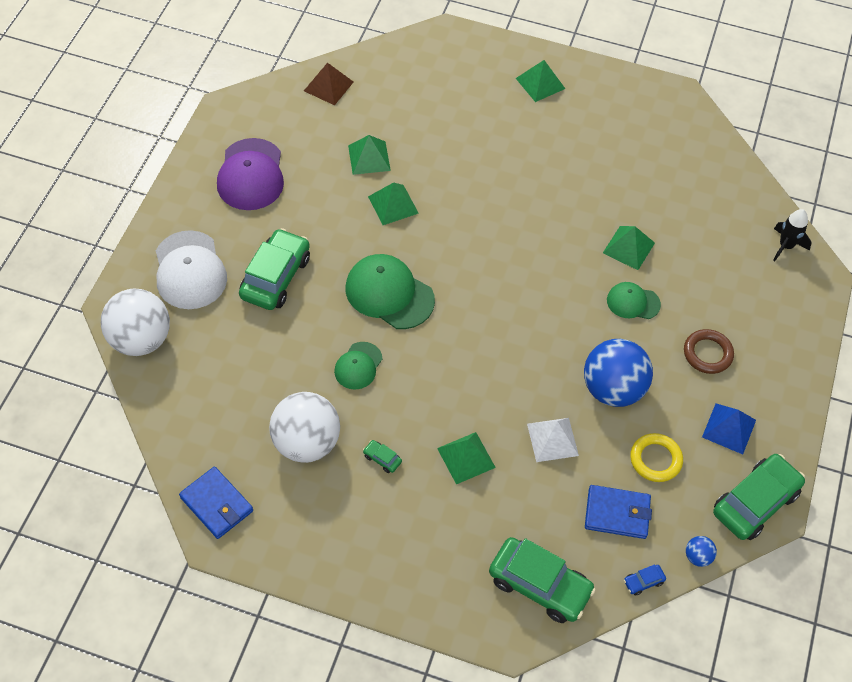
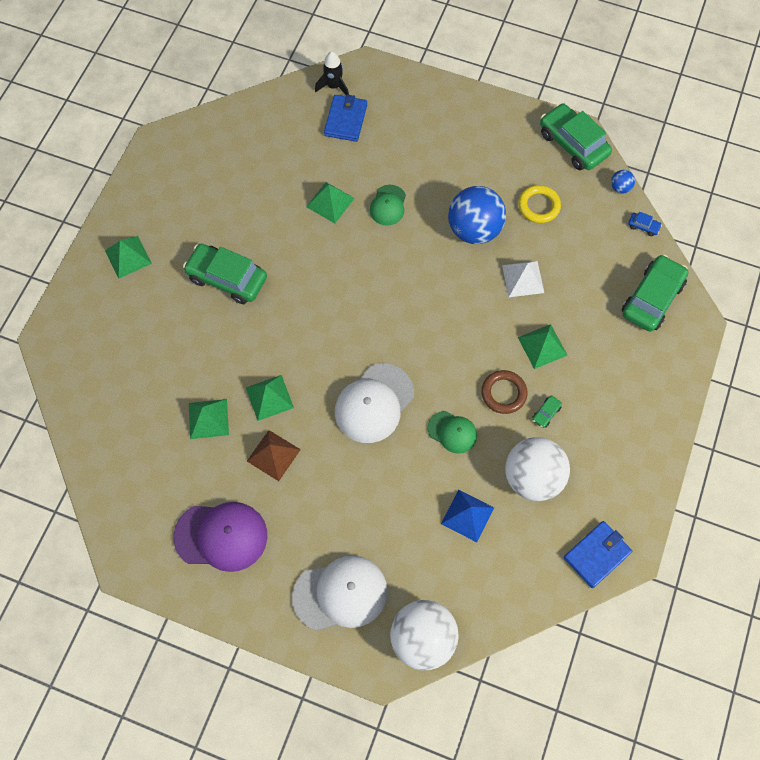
camera: 85 degrees left, 10 degrees up
(275, 277) = (351, 508): green car -> green car (227, 278)
(328, 86) = (107, 458): brown pyramid -> brown pyramid (273, 455)
(389, 294) = (374, 403): green cap -> white cap
(617, 513) = (587, 238): blue wallet -> blue wallet (345, 120)
(643, 582) = (643, 226): blue car -> blue car turned 45 degrees counterclockwise
(707, 353) = (439, 157): brown ring -> brown ring (503, 393)
(729, 428) = (509, 152): blue pyramid -> blue pyramid (467, 515)

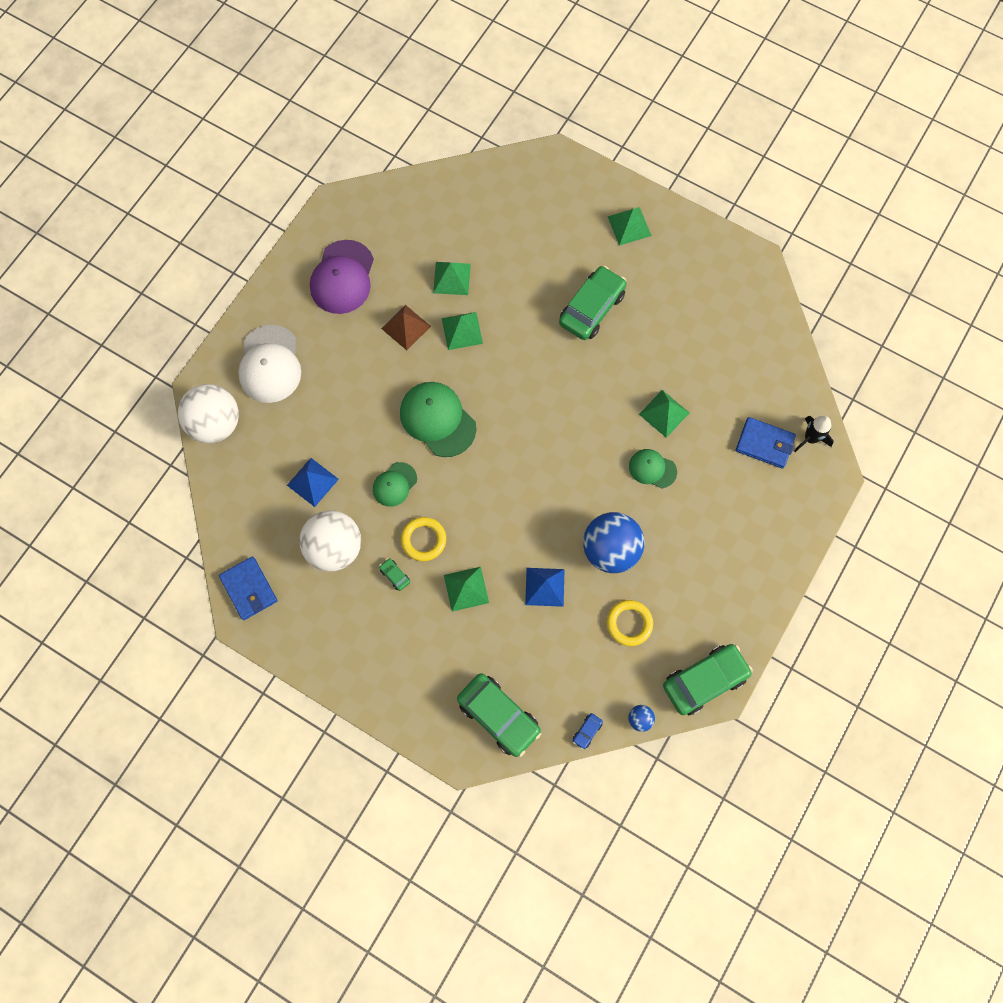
camera: 100 degrees right, 5 degrees up
(374, 403) = (437, 420): white cap -> green cap
(503, 393) = (423, 540): brown ring -> yellow ring
(523, 279) = (545, 586): white pyramid -> blue pyramid

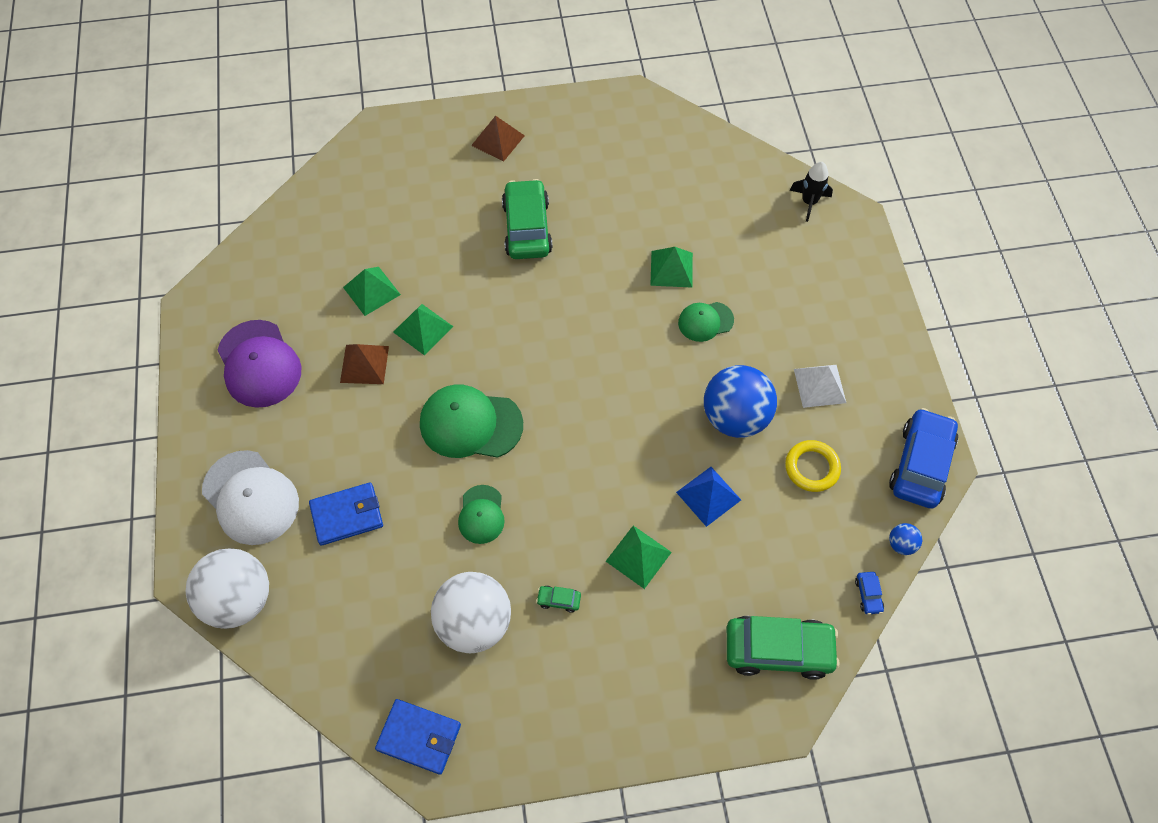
camera: 40 degrees left, 10 degrees down
(312, 482) = (395, 576): blue pyramid -> none
(423, 540) = (556, 544): yellow ring -> none
(629, 226) = (498, 140): green pyramid -> brown pyramid
(688, 574) = (819, 385): none -> white pyramid
(704, 680) = (920, 464): green car -> blue car
(764, 444) = (777, 233): blue wallet -> blue wallet (347, 515)

